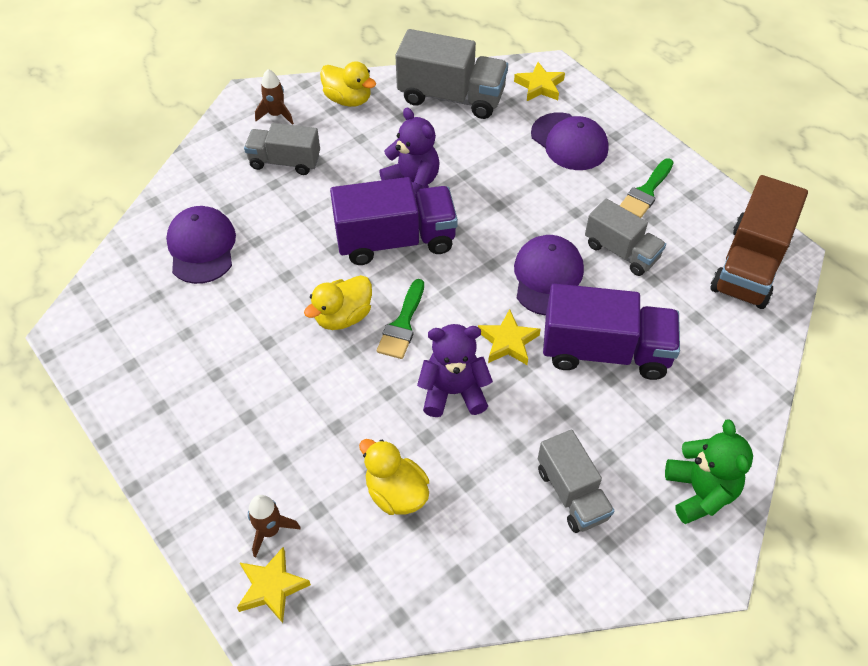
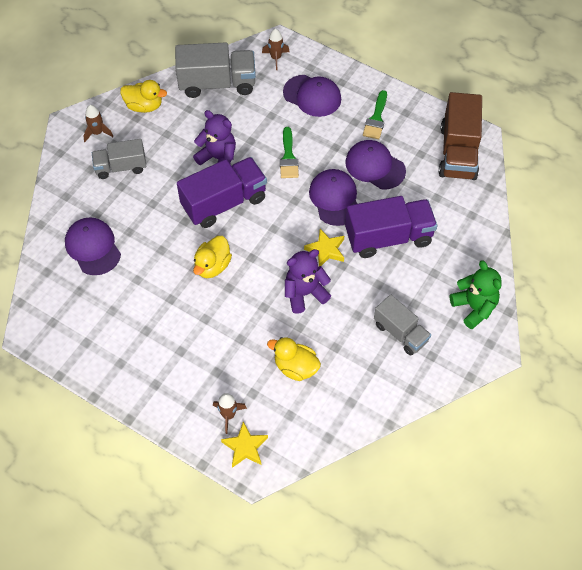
camera: 20 degrees left, 5 degrees up
(402, 324) = (253, 259): green brush -> green brush (288, 157)
(540, 86) = (276, 58): yellow star -> brown rocket
(621, 251) = (375, 166): grey truck -> purple cap

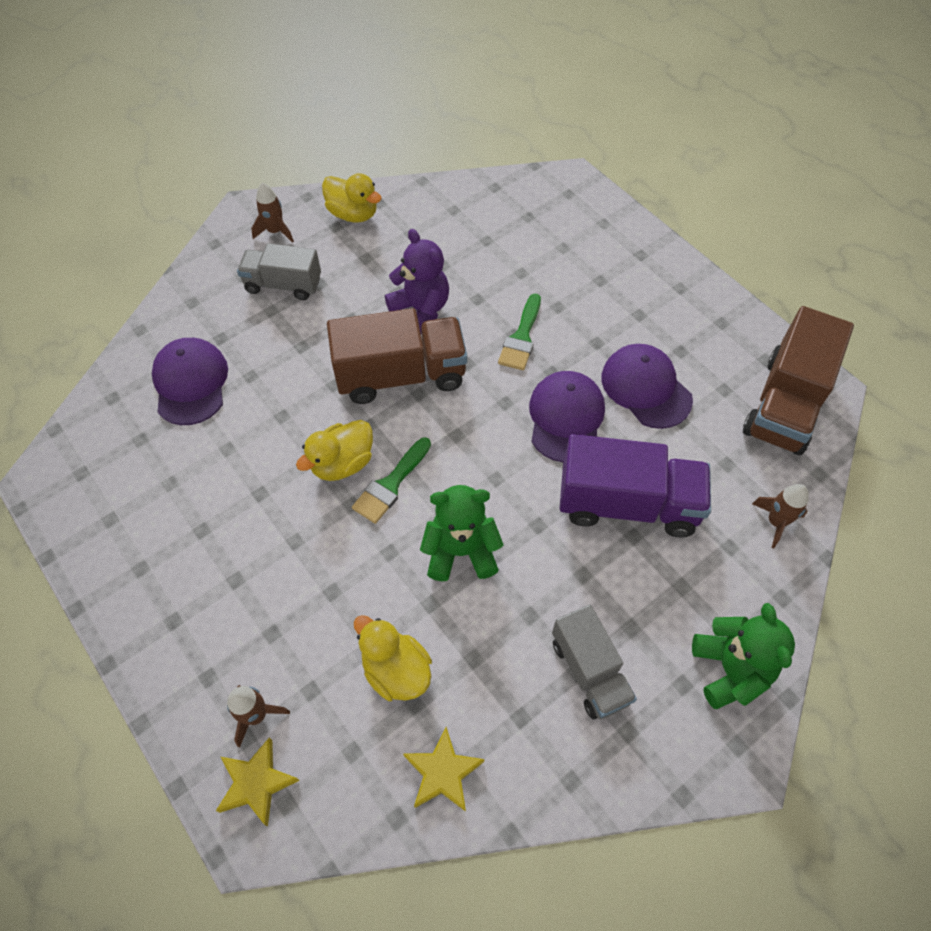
camera: 20 degrees right, 0 degrees up
(217, 83) = (464, 211): grey truck -> none
(224, 203) = (401, 375): purple truck -> brown truck
(276, 58) = (559, 199): brown rocket -> brown rocket (776, 522)
(304, 293) = (461, 551): purple teddy bear -> green teddy bear
(312, 96) = (590, 262): purple cap -> none
(326, 250) = (521, 492): yellow star -> yellow star (443, 772)
(376, 119) = (673, 319): green brush -> green brush (391, 484)

